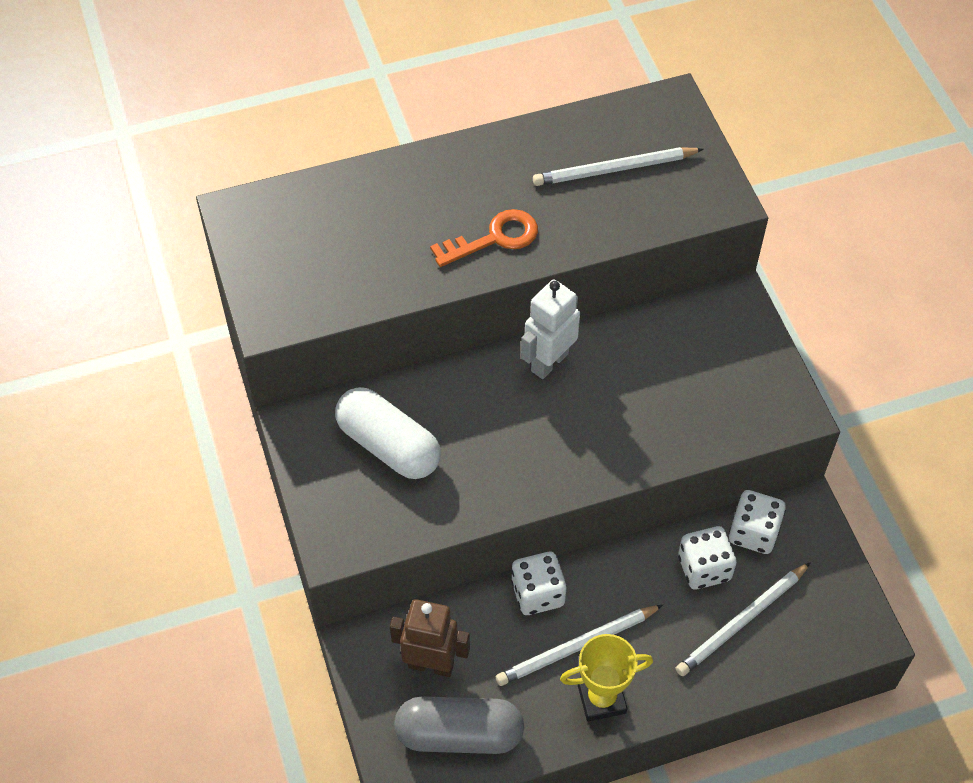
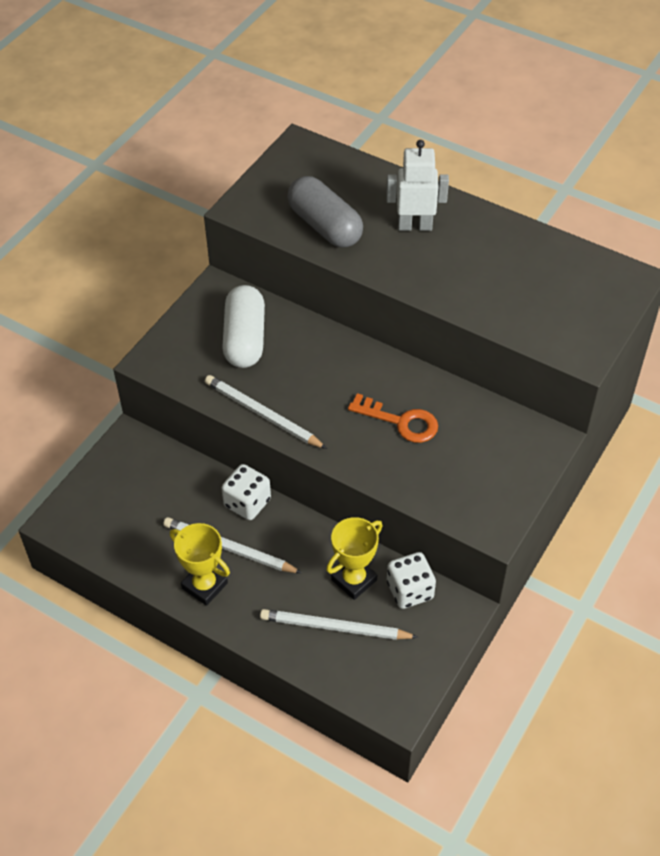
camera: 50 degrees right, 5 degrees down
(431, 664) = (147, 482): brown robot -> none
(459, 734) = (114, 528): grey capsule -> grey capsule (325, 226)
(494, 238) = (414, 264): orange key -> orange key (401, 422)
(549, 362) = (388, 374): white robot -> white robot (415, 226)
(614, 169) = (538, 285): white pencil -> white pencil (262, 414)
(704, 568) = (354, 580): white dice -> yellow trophy

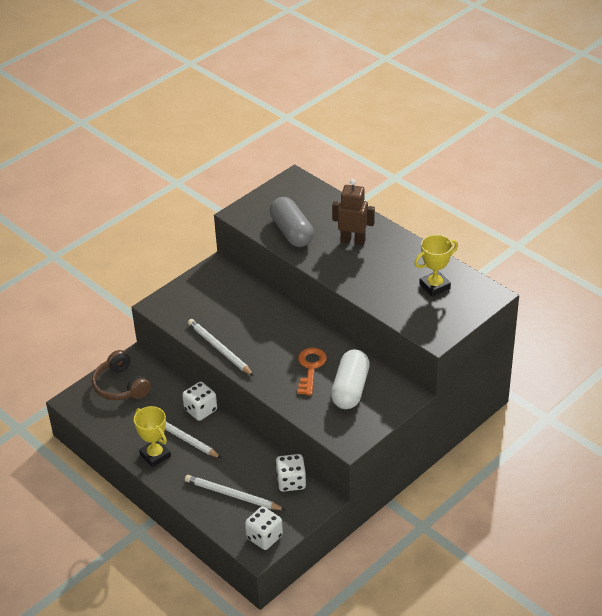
camera: 15 degrees right, 10 degrees down
(121, 485) = (121, 386): none -> brown headphones
(244, 339) = (224, 301): white capsule -> white capsule (350, 389)
(354, 580) = (256, 469): yellow trophy -> yellow trophy (434, 286)
(401, 422) = (310, 368): orange key -> orange key turned 120 degrees counterclockwise
(401, 685) = (264, 537): none -> white dice
(415, 226) = (353, 240): white robot -> brown robot

